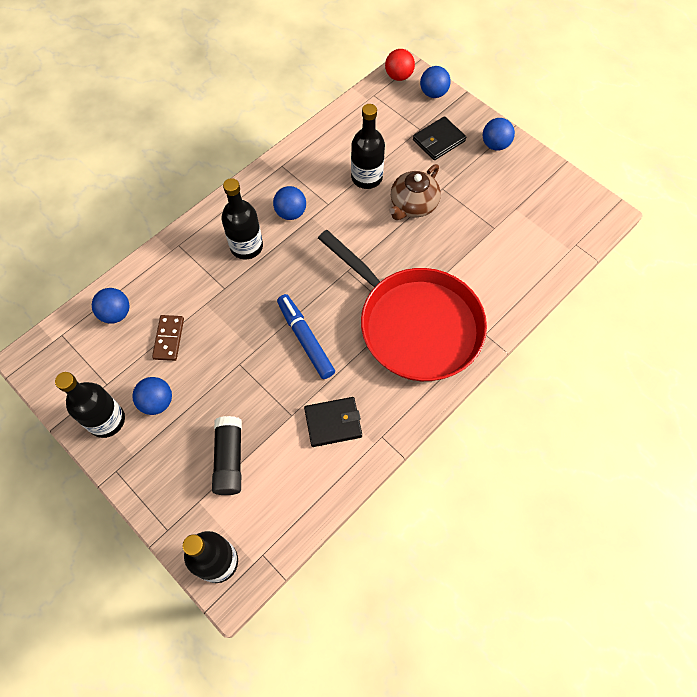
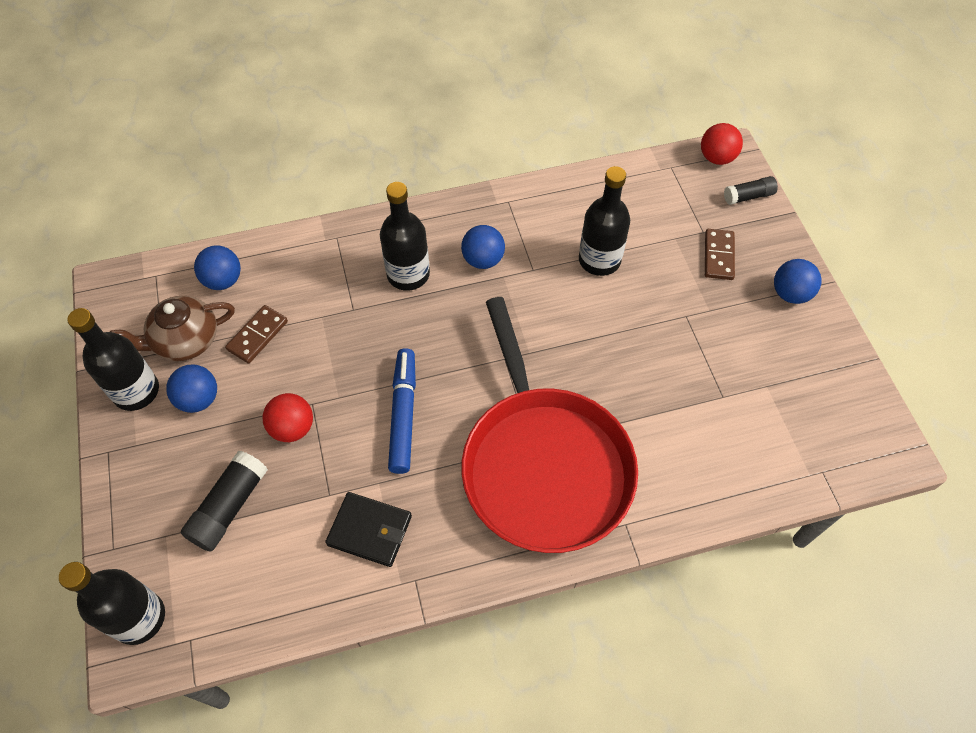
camera: 30 degrees right, 5 degrees down
(237, 386) = (292, 428): none -> red ball
(413, 205) = (635, 319): brown teapot -> brown teapot (185, 341)
(433, 93) = (748, 196): blue ball -> black glue stick
(439, 140) = (719, 256): black wallet -> brown domino

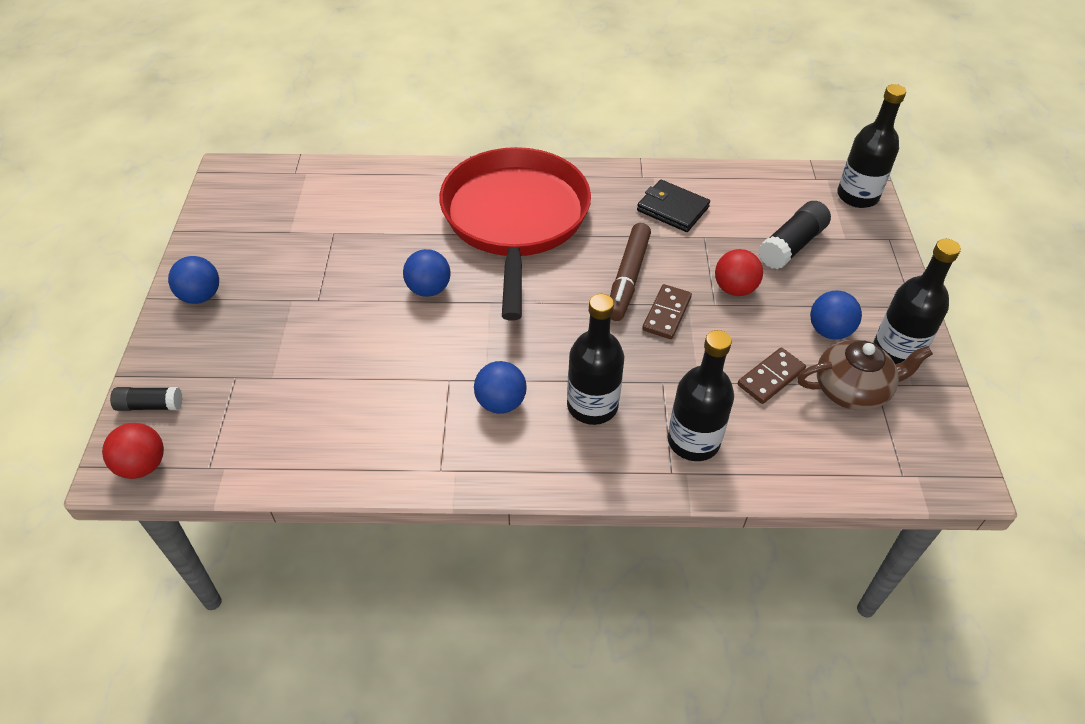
camera: 165 degrees left, 10 degrees down
(223, 280) = (815, 449): blue ball -> blue ball (428, 289)
(403, 414) = (628, 278): blue marker -> brown marker
(599, 260) = (370, 372): black bottle -> black bottle (693, 441)
(719, 256) = (240, 347): brown domino -> brown domino (666, 314)

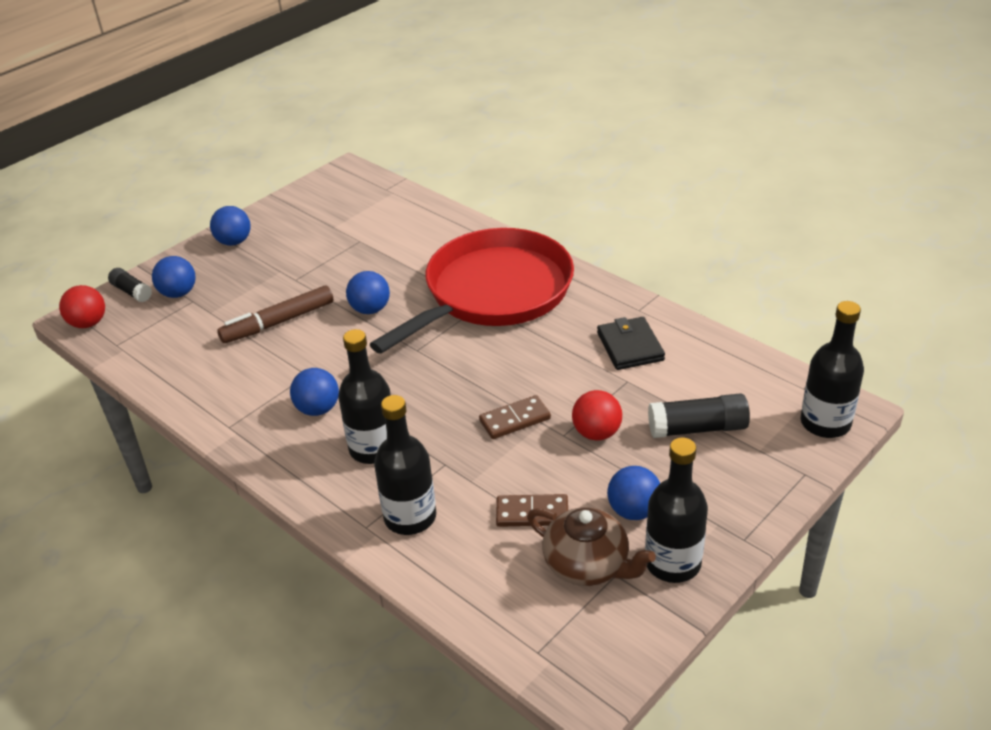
camera: 45 degrees right, 10 degrees down
(209, 378) = (178, 293): none -> blue ball
(628, 278) = (521, 378): brown marker -> brown marker (278, 322)

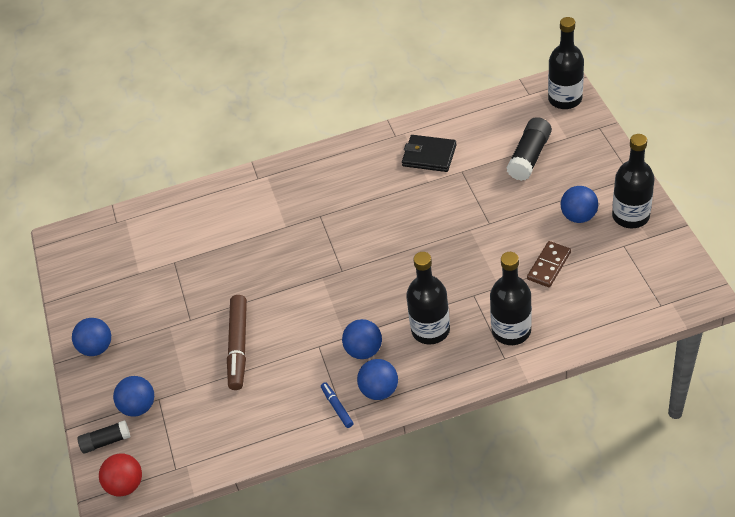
camera: 55 degrees left, 10 degrees up
(233, 420) = (337, 407): none -> blue marker
(370, 309) = (271, 283): blue ball -> blue ball (379, 390)
(493, 292) = (311, 204): red pan -> none
(515, 419) = (457, 242): brown domino -> none
(588, 565) = (608, 255): brown teapot -> none
(596, 433) = (499, 206): red ball -> none

